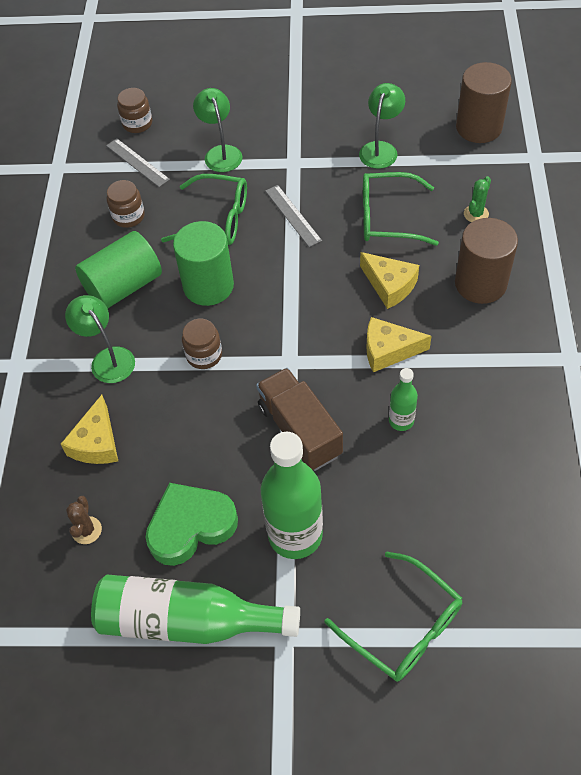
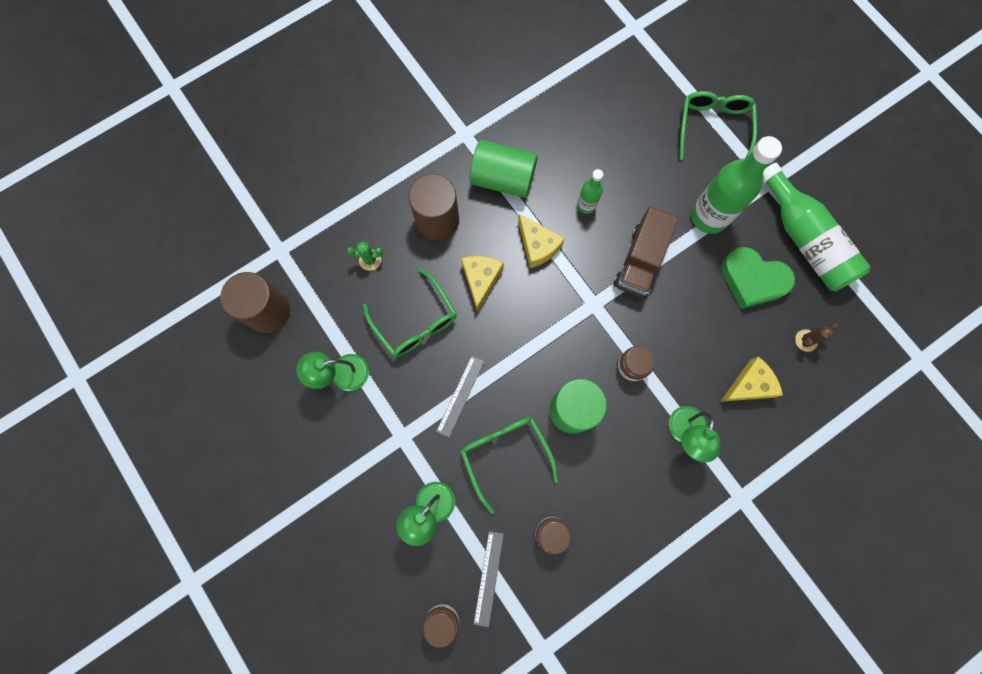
camera: 130 degrees left, 20 degrees up
(123, 286) = (618, 476): green cylinder -> green cylinder (503, 179)

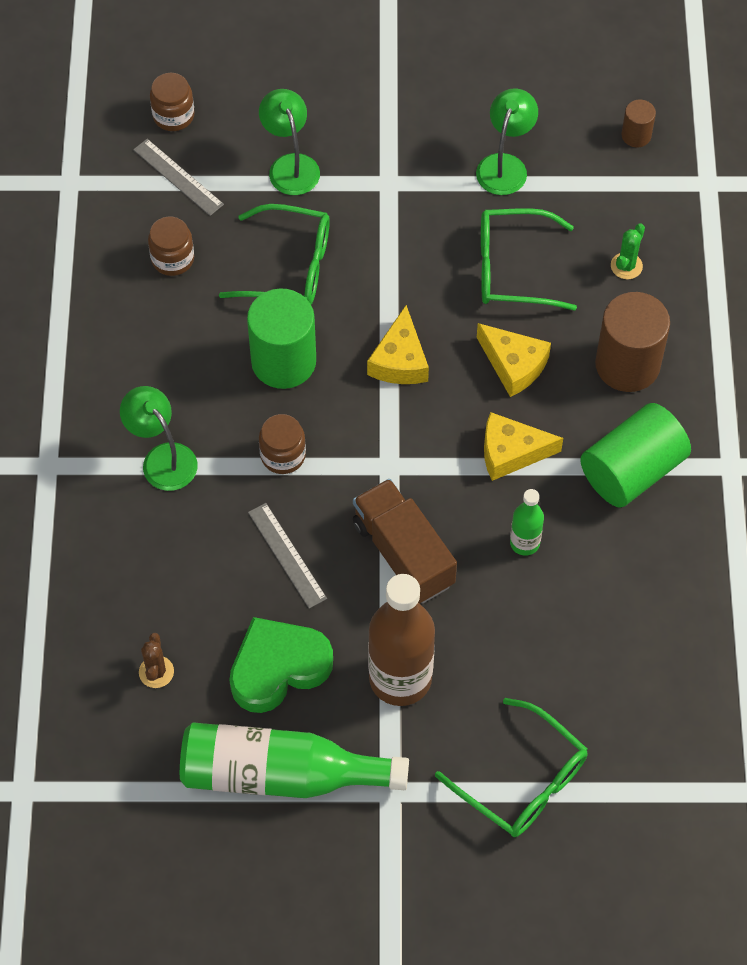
camera: 125 degrees right, 15 degrees down
(268, 311) = (636, 135): brown cylinder -> brown cylinder, size x0.49
(460, 396) = (389, 262): grey ruler -> grey ruler (287, 555)
(709, 216) = (400, 678): green bottle -> brown bottle
(749, 385) = (158, 566): yellow cheese -> yellow cheese (400, 360)

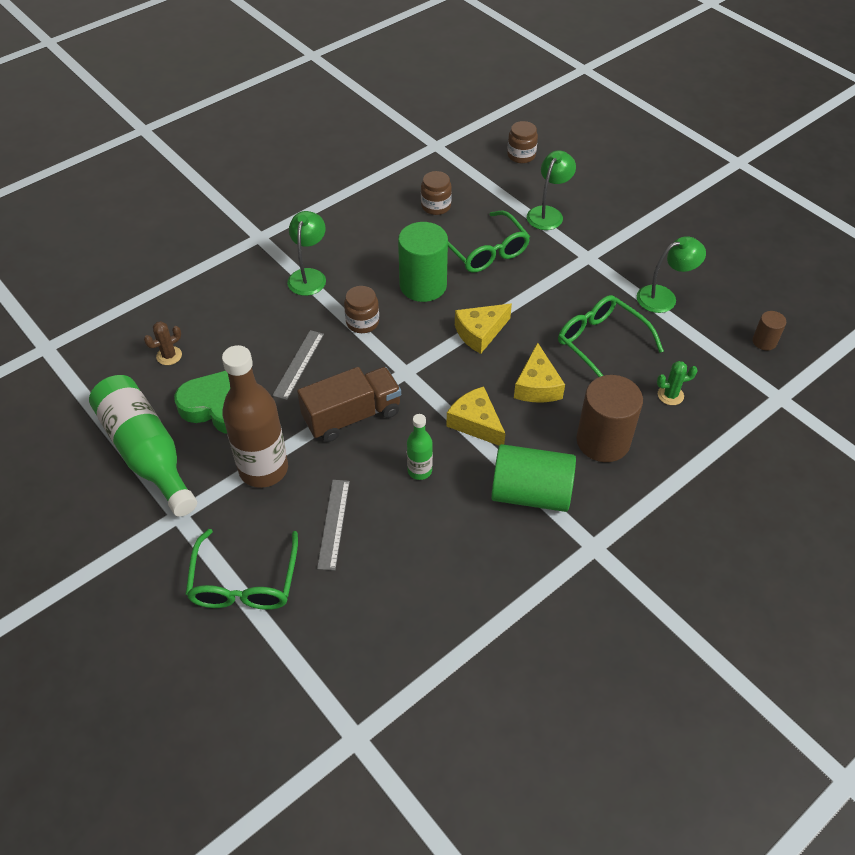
camera: 50 degrees right, 10 degrees down
(178, 177) = (487, 178): grey ruler -> grey ruler (333, 523)
(403, 554) = (352, 416): brown truck -> brown truck turned 45 degrees clockwise

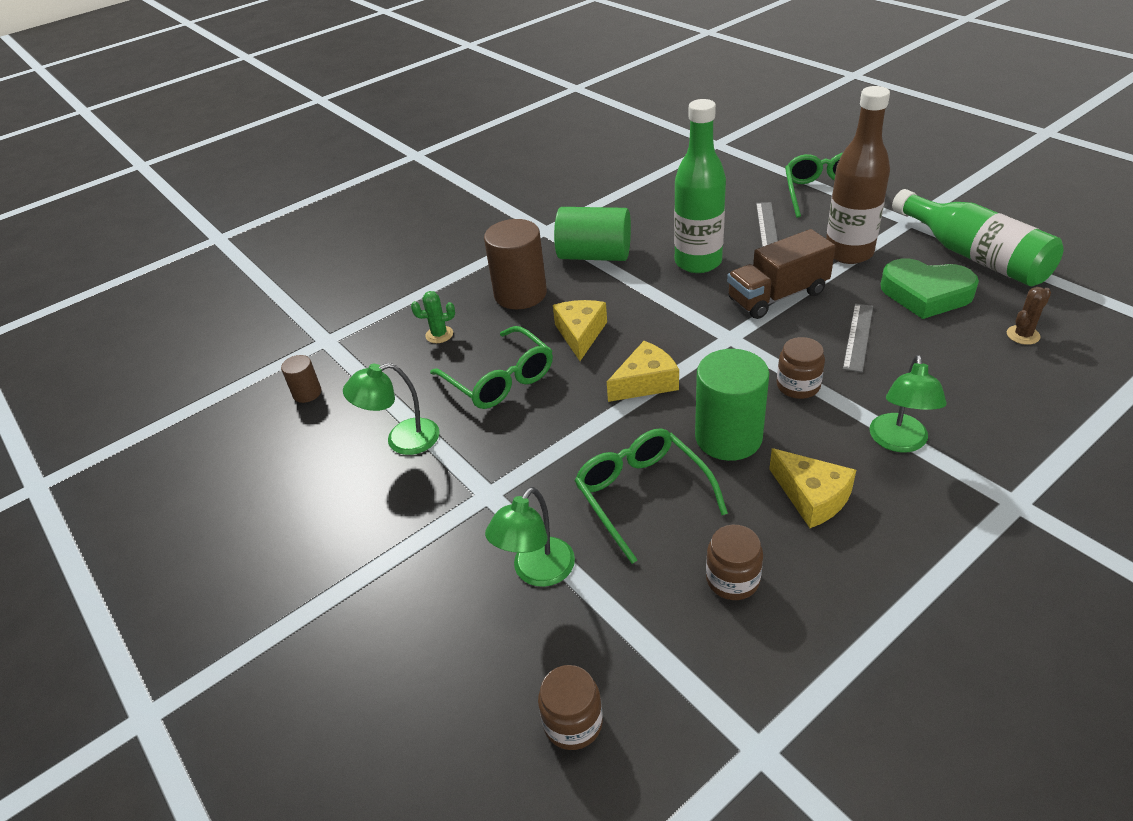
camera: 175 degrees left, 10 degrees down
(419, 470) = (698, 262): green bottle -> green bottle, size x2.01
(476, 423) = (646, 299): yellow cheese -> yellow cheese (812, 497)

